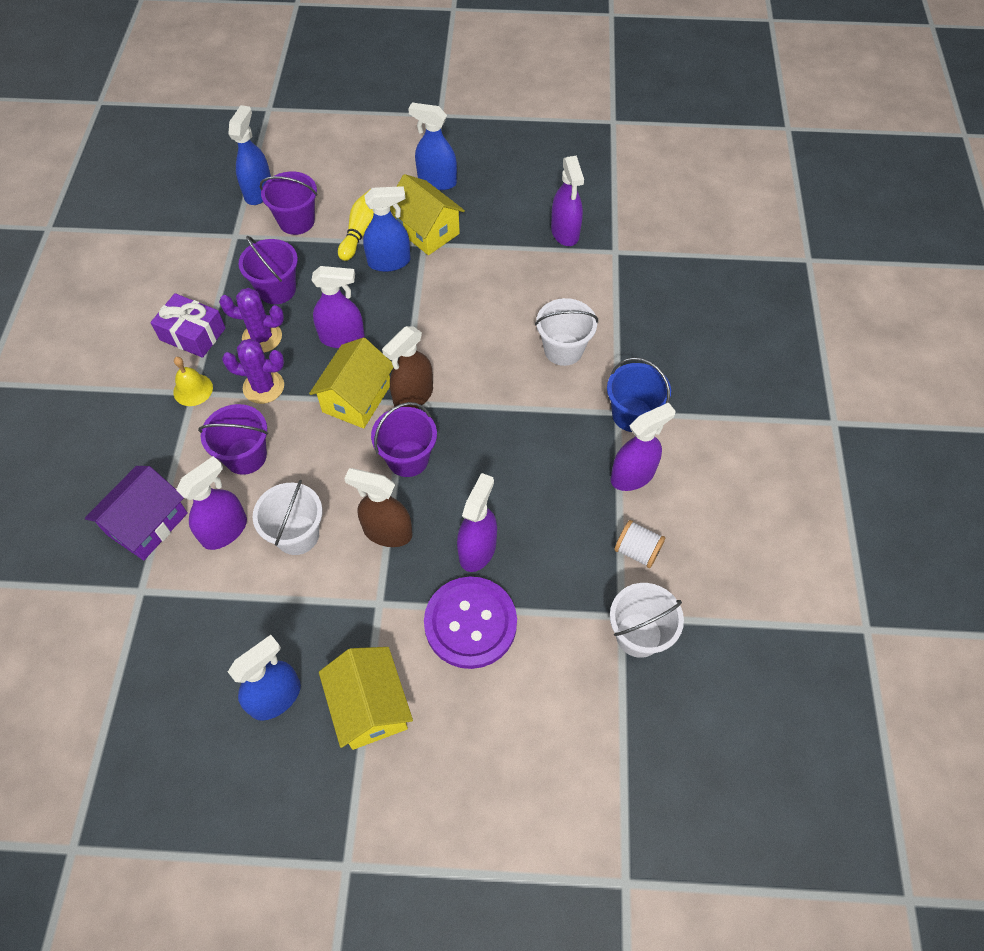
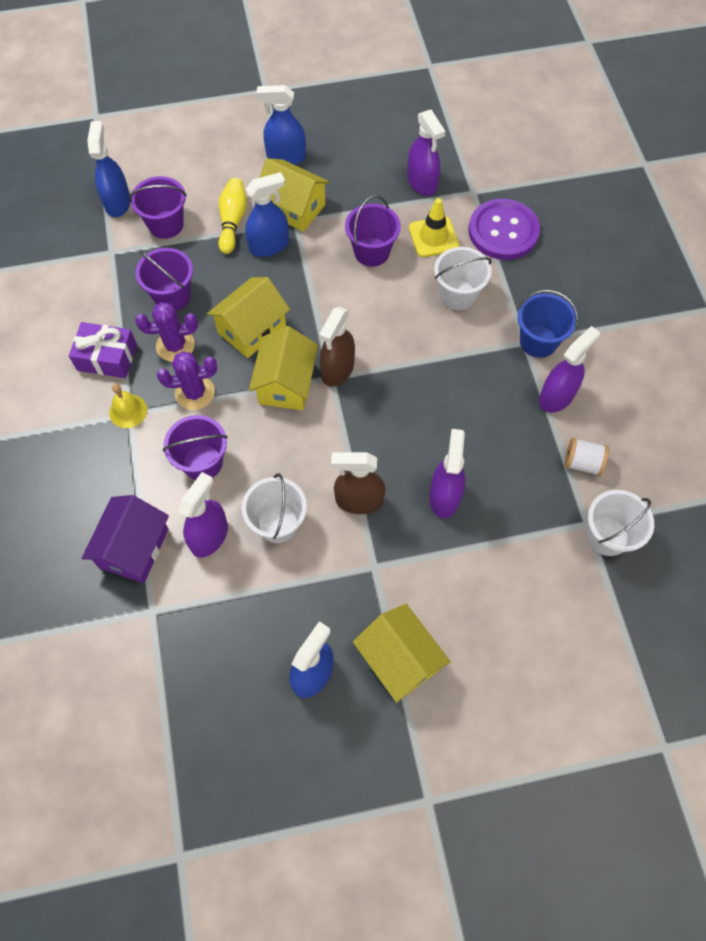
camera: 15 degrees left, 5 degrees up
(342, 338) = (252, 329): purple spray bottle -> yellow house
(408, 458) = (353, 429): purple bucket -> purple bucket (371, 252)
(470, 623) = (461, 563): purple button -> purple button (503, 231)
(558, 287) = (433, 237): none -> yellow traffic cone

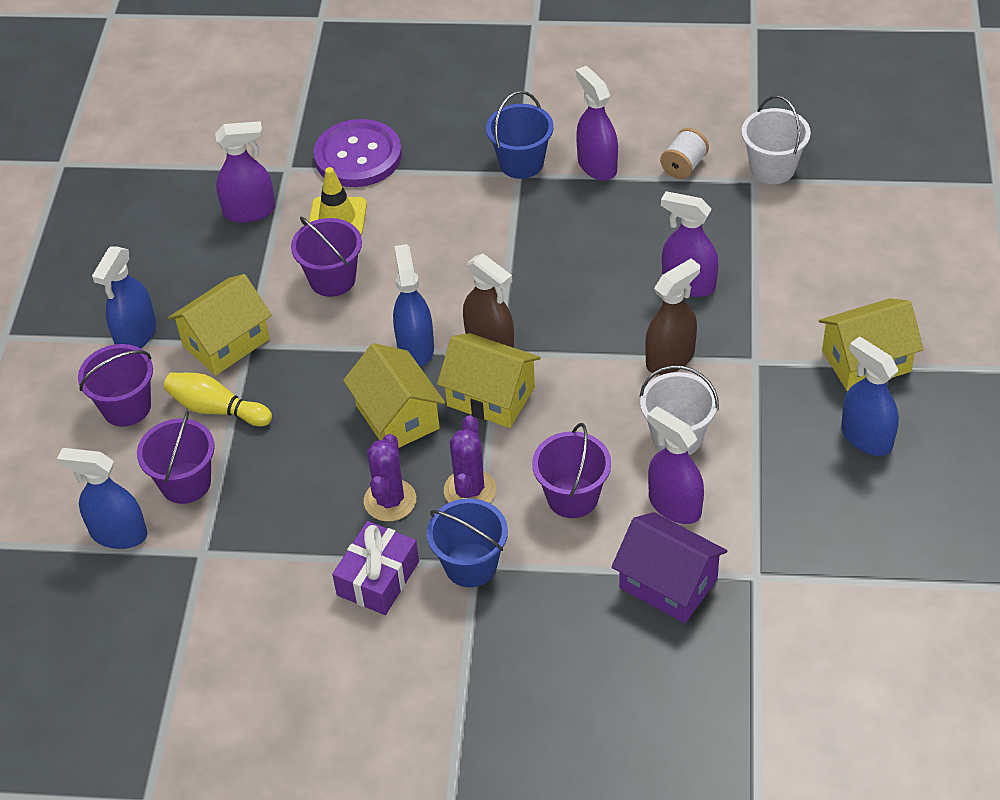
camera: 70 degrees left, 15 degrees down
(128, 411) = (470, 565): yellow bell -> blue bucket
(172, 296) = (309, 493): purple bucket -> purple bucket (126, 407)
(269, 246) = (275, 377): blue spray bottle -> blue spray bottle (415, 347)
(359, 500) = (670, 358): brown spray bottle -> brown spray bottle turned 150 degrees counterclockwise
(458, 295) = (430, 215): white bucket -> none

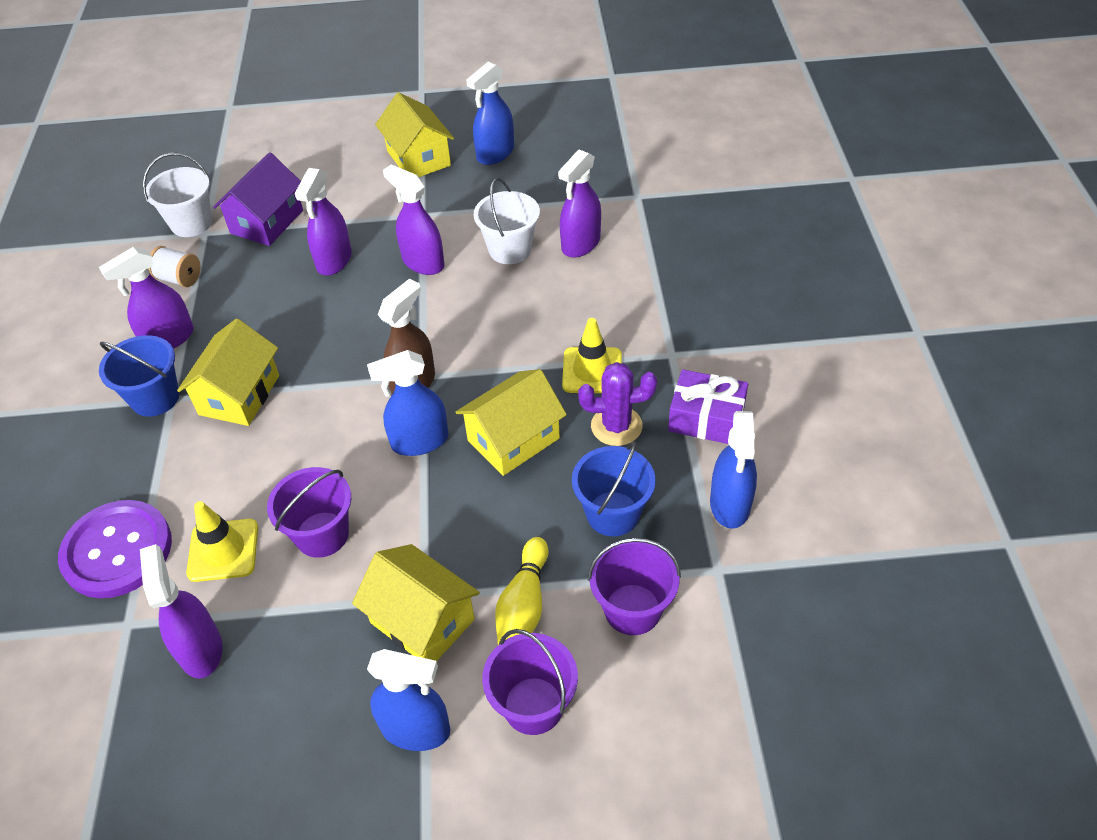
camera: 100 degrees left, 0 degrees up
(118, 534) = (716, 659): blue spray bottle -> blue spray bottle (730, 504)
(470, 490) = (592, 370): purple cactus -> yellow traffic cone
(470, 565) = (673, 357): blue bucket -> blue bucket (613, 514)
(491, 396) = (479, 373): yellow house -> yellow house (239, 395)
(572, 497) = (585, 303): purple bucket -> none
(668, 583) = (658, 239): purple house -> purple house (267, 222)
(670, 358) = (423, 262): brown spray bottle -> purple spray bottle

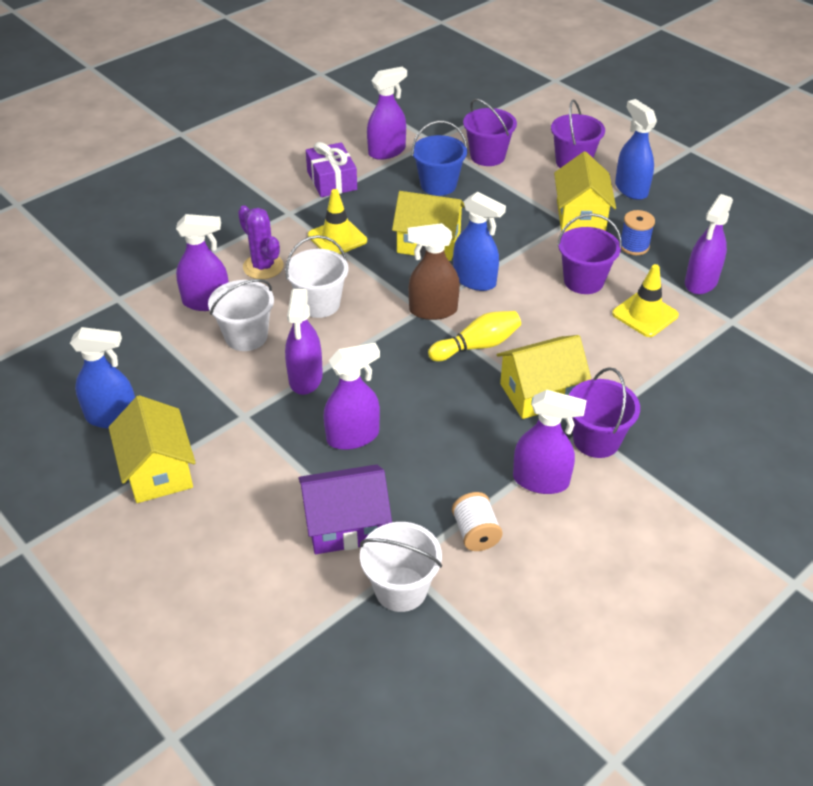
camera: 130 degrees left, 5 degrees down
(117, 551) = (707, 361): purple button -> none
(155, 398) = (596, 440): blue bucket -> purple bucket
(319, 632) = (634, 246): none -> blue spool
(418, 158) = (158, 470): yellow house -> yellow house turned 45 degrees counterclockwise
(504, 311) = (319, 304): none -> white bucket
(524, 605) = (528, 188): yellow bowling pin -> yellow bowling pin (477, 346)
(616, 426) = (374, 209): purple cactus -> purple cactus (263, 267)
(730, 504) = (387, 151): blue spray bottle -> purple spray bottle

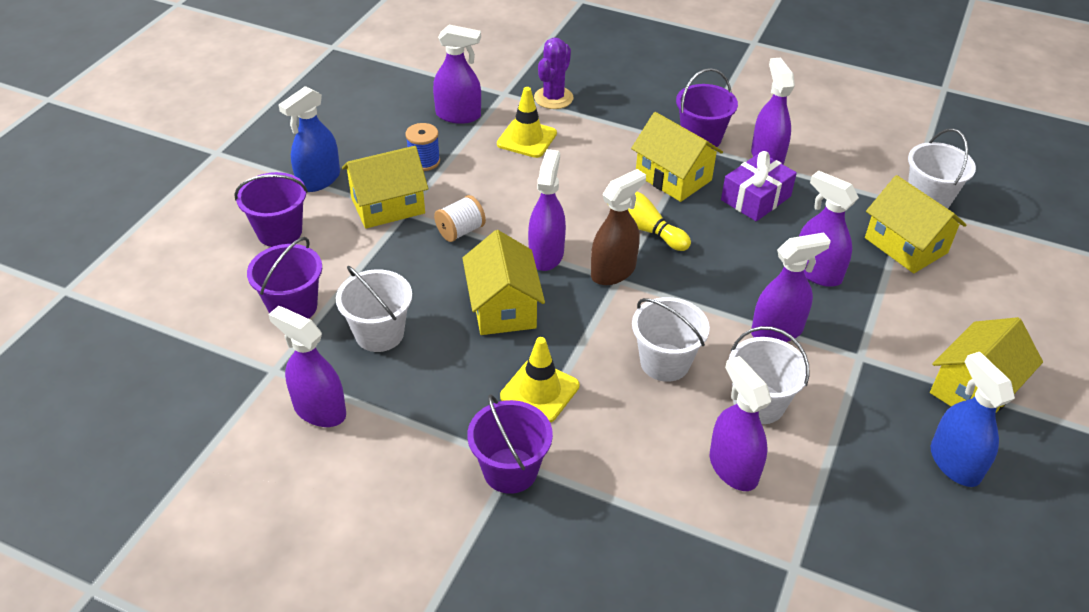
camera: 115 degrees left, 0 degrees up
(263, 267) = (636, 441): purple cactus -> purple cactus (553, 98)
(332, 180) = (417, 444): purple gift -> purple gift (756, 198)
(346, 525) = (905, 245): purple house -> yellow house
(433, 310) = (613, 271): brown spray bottle -> brown spray bottle turned 105 degrees counterclockwise
(438, 185) = (379, 334): blue bucket -> white bucket
(474, 280) = (546, 254): blue spray bottle -> purple spray bottle
(475, 533) = (845, 177): white spool -> white spool (460, 231)
(583, 281) = (500, 182): purple bucket -> purple bucket (510, 470)

